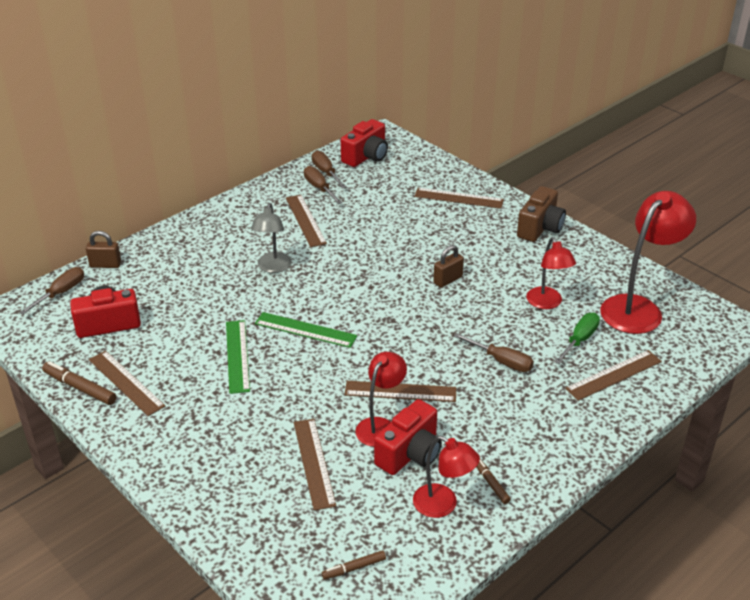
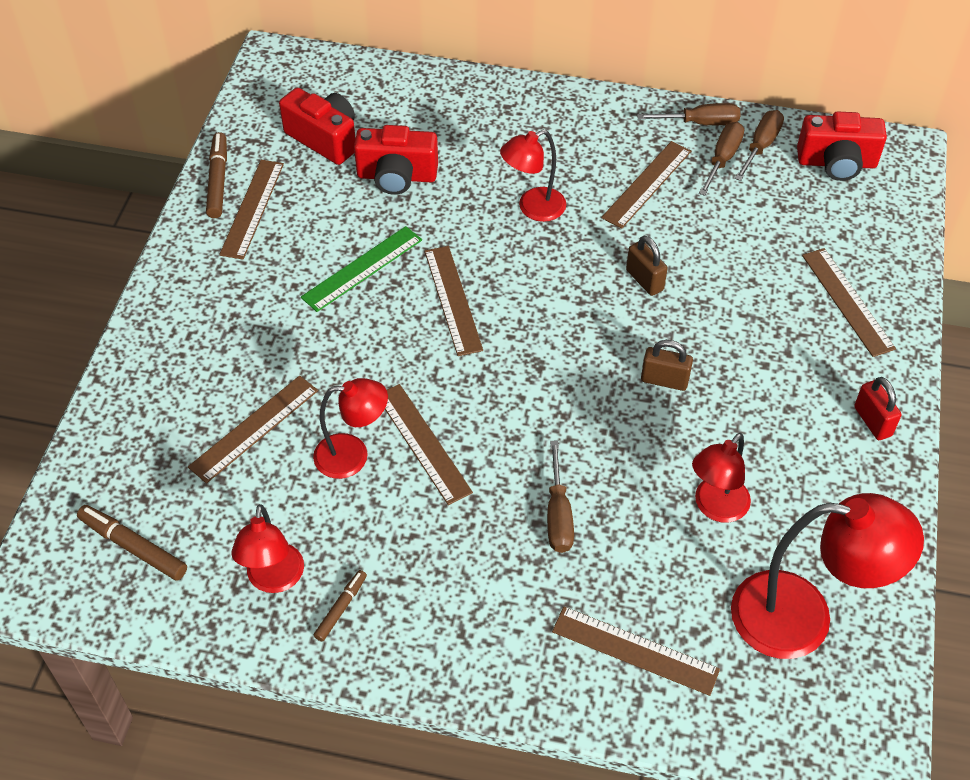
camera: 55 degrees right, 15 degrees up
(61, 293) = (338, 75): brown screwdriver -> brown screwdriver (700, 123)
(105, 265) = (410, 77): brown padlock -> brown padlock (644, 280)
(273, 267) = (533, 208): grey lamp -> red lamp
(305, 330) = (452, 300): green ruler -> brown ruler
(354, 568) = (133, 547): brown marker -> brown marker, size x1.62
(410, 453) = (330, 506): red camera -> red camera (397, 176)
(540, 228) = (872, 421): brown camera -> red padlock
(579, 340) = (672, 579): green screwdriver -> none

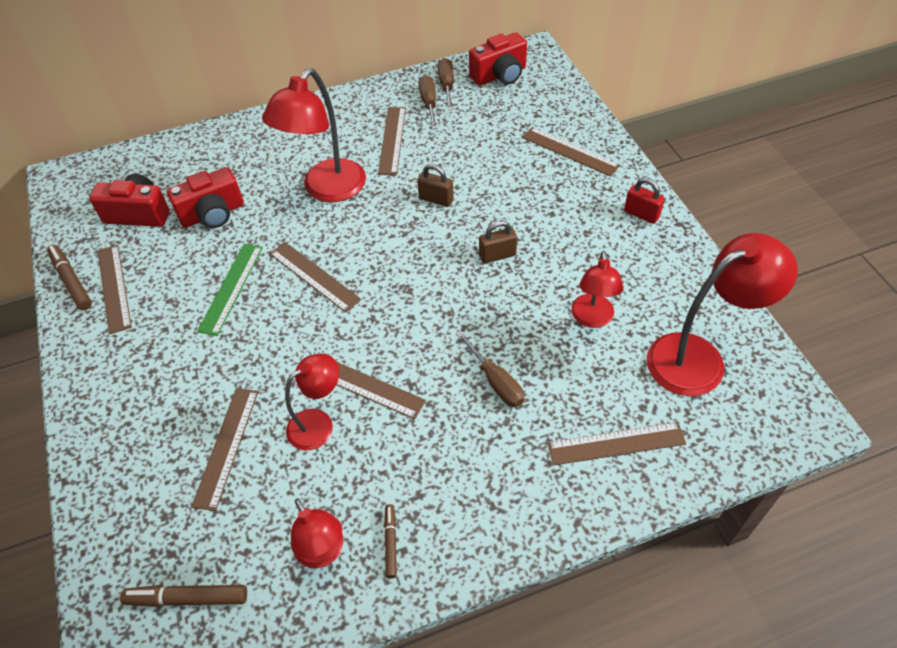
camera: 30 degrees left, 0 degrees up
(533, 208) = (327, 190): red lamp -> red lamp, size x1.68
(700, 123) = (398, 89): brown screwdriver -> none

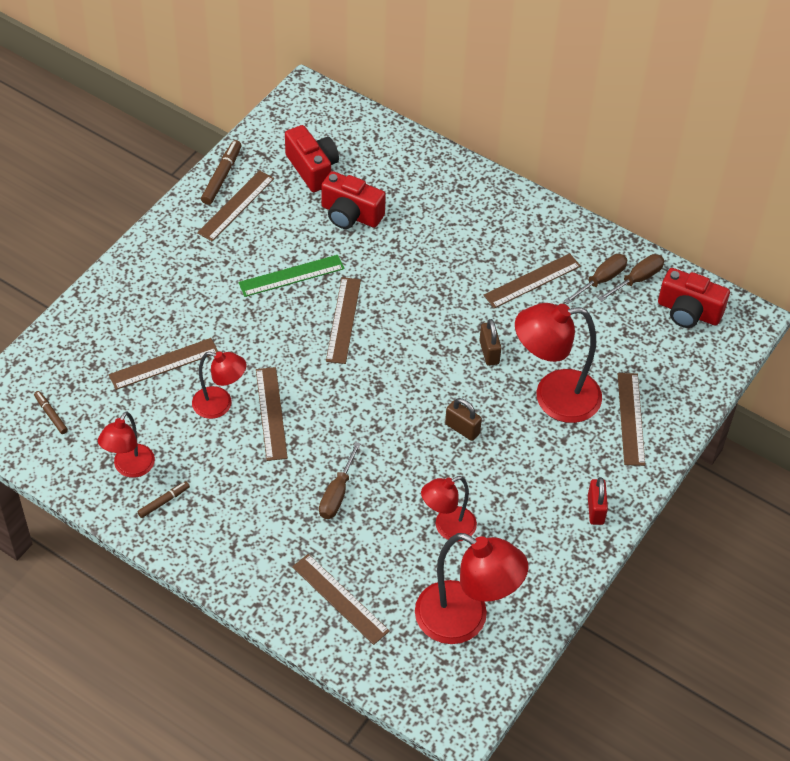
camera: 50 degrees right, 0 degrees up
(187, 598) = (51, 415): brown marker -> brown marker, size x0.62
(327, 190) = (437, 271): red lamp -> red lamp (553, 397)

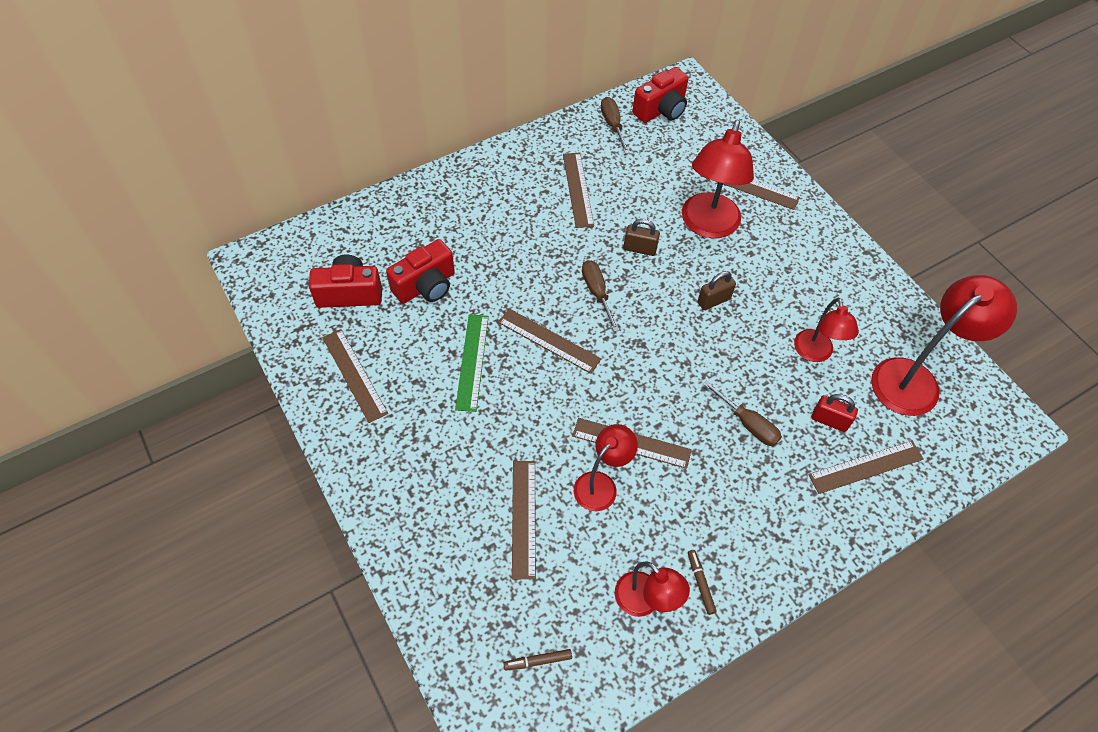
camera: 65 degrees left, 5 degrees up
(222, 176) = (307, 372): brown marker -> none
(595, 510) = (831, 246): red padlock -> red padlock (829, 420)
(601, 280) = (601, 146): brown screwdriver -> brown screwdriver (597, 293)

